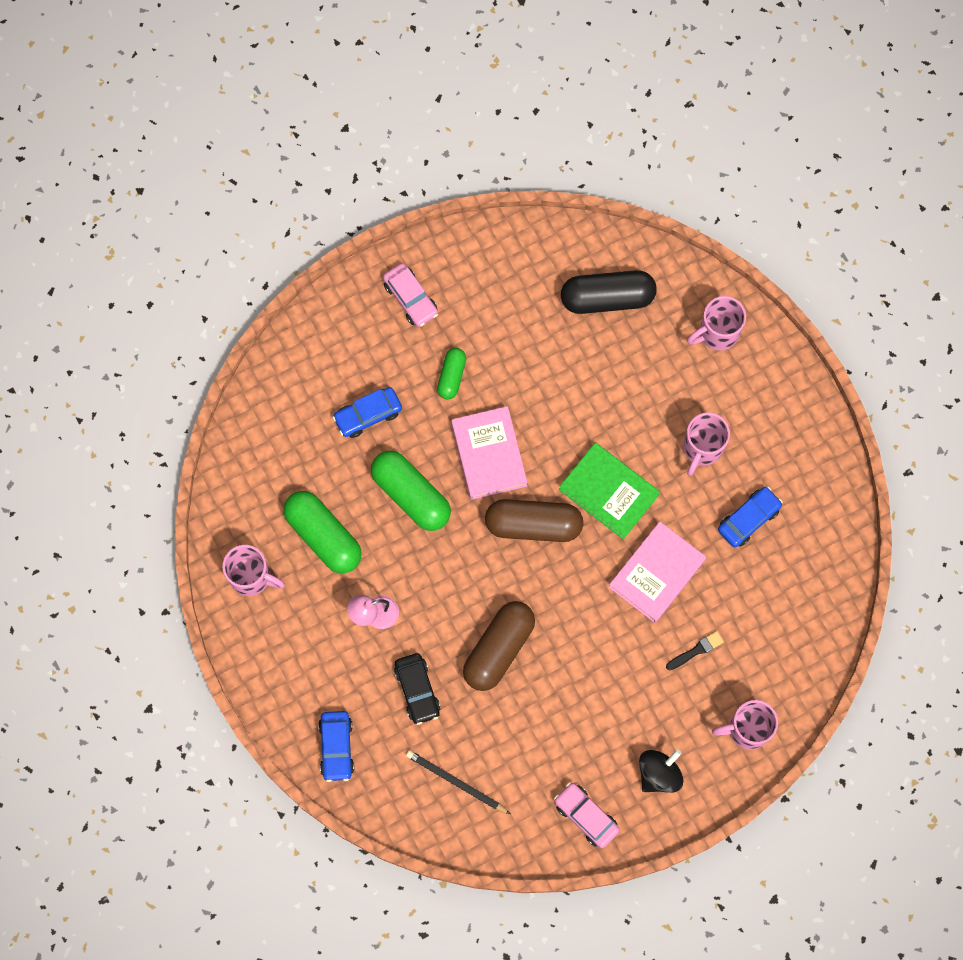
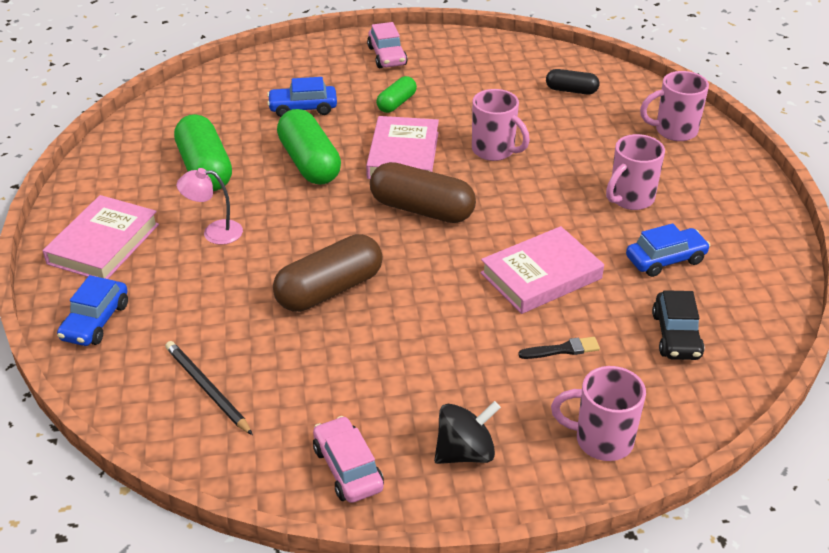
camera: 20 degrees right, 35 degrees down
(252, 577) = (114, 179): pink mug -> pink mug (495, 151)
(291, 661) = (103, 244): none -> pink book
(417, 690) = (218, 299): black car -> black car (676, 335)
(607, 298) = (571, 90): black capsule -> black capsule, size x0.56
(609, 492) = (514, 206): green book -> none

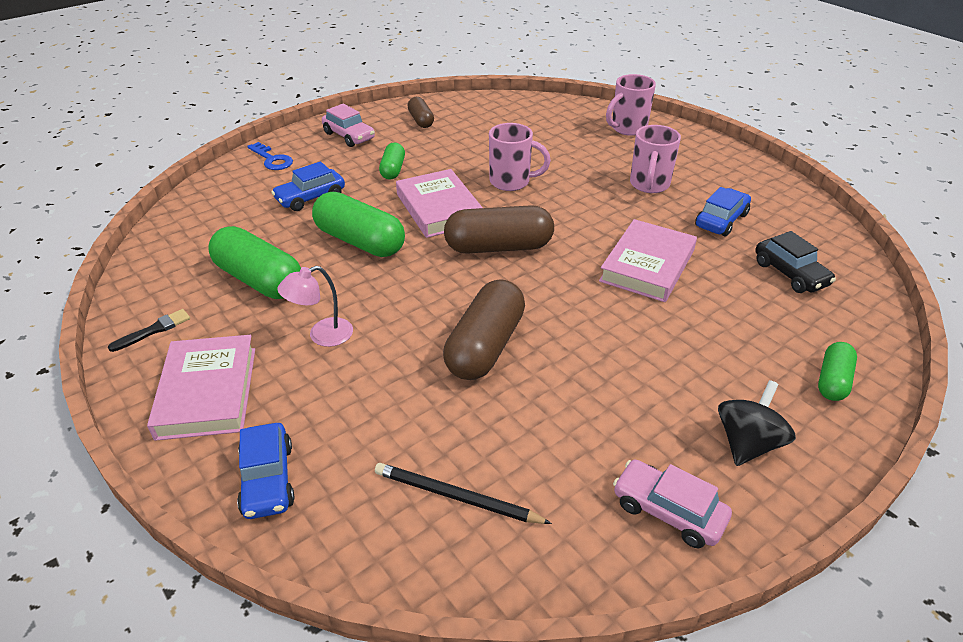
camera: 30 degrees left, 0 degrees up
(301, 60) = (272, 159): none -> blue key
(468, 59) = (421, 120): none -> brown capsule
(562, 349) = (725, 318): black brush -> black brush (153, 330)
(571, 90) = (524, 121): black capsule -> none
(601, 440) = (832, 381): pink mug -> green capsule

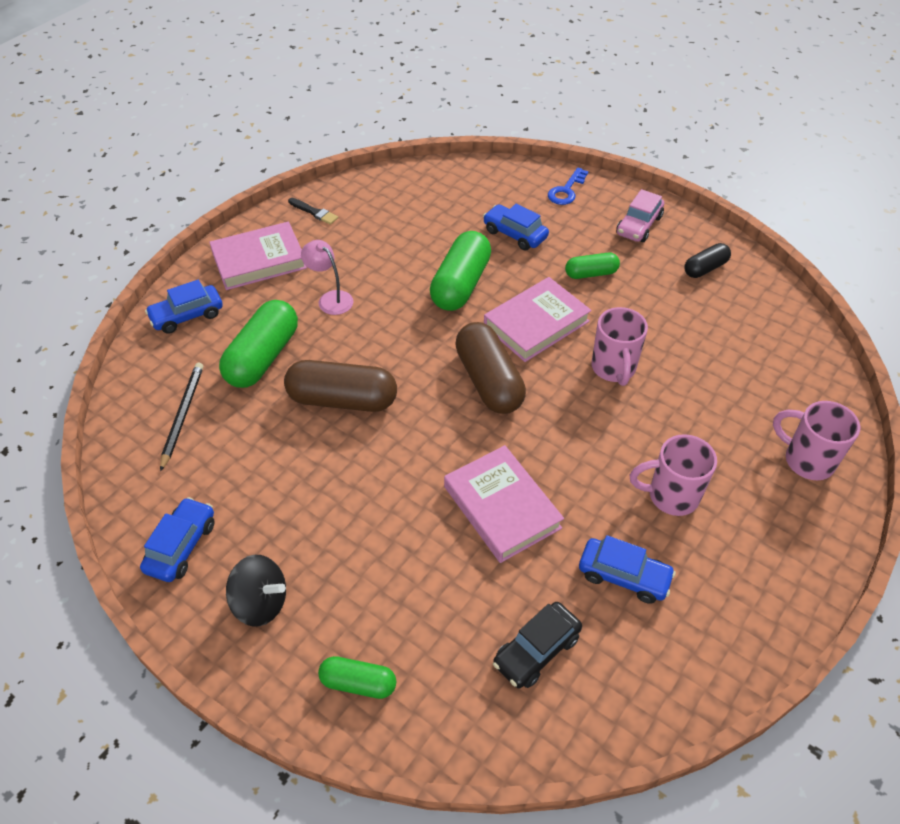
camera: 75 degrees right, 10 degrees up
(259, 280) = (386, 243): green capsule -> green capsule (263, 357)
(421, 120) = (705, 268): brown capsule -> black capsule
(647, 266) = (501, 507): pink book -> pink book turned 45 degrees clockwise
(668, 511) = (181, 546): pink car -> blue car

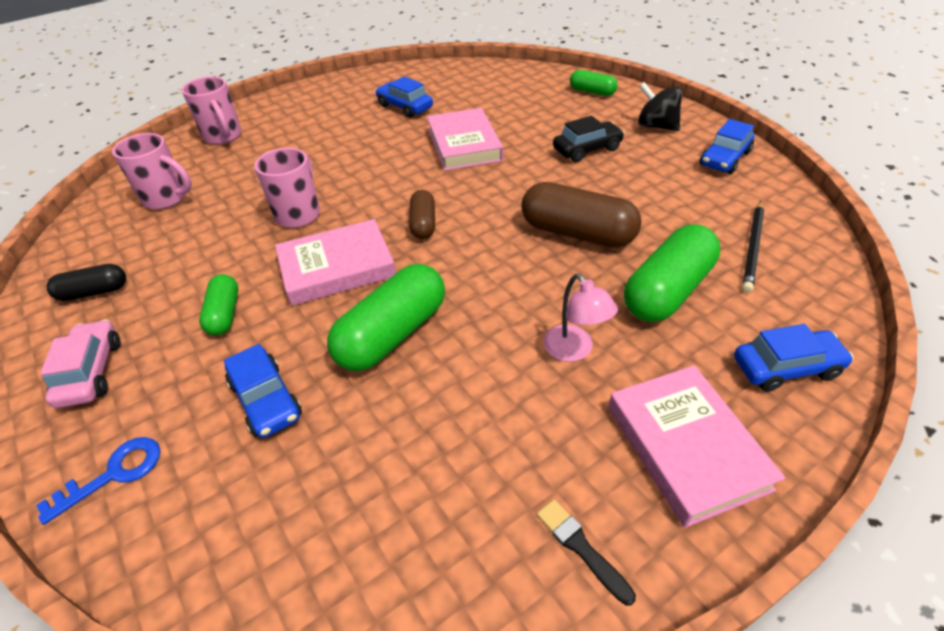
camera: 160 degrees left, 5 degrees down
(259, 260) = (686, 447): pink book -> pink book turned 75 degrees clockwise
(489, 381) = (423, 224): brown capsule -> brown capsule, size x0.56
(536, 650) = (480, 90): black car -> black car (587, 149)
(591, 273) = (224, 314): green capsule -> green capsule turned 75 degrees clockwise
(639, 225) = (91, 372): pink car -> pink car turned 60 degrees counterclockwise
(671, 496) = (338, 134): pink mug -> pink mug (167, 198)

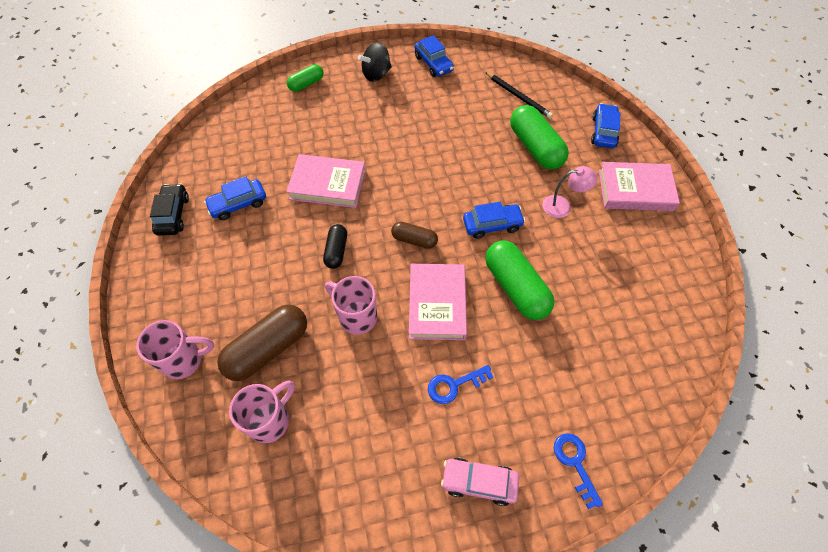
camera: 70 degrees left, 15 degrees up
(94, 292) = (384, 484): black capsule -> black capsule (336, 251)
(224, 314) = (454, 385): green capsule -> blue key
(266, 400) = (545, 368): blue car -> blue car (492, 225)
(577, 233) = (467, 163): brown capsule -> brown capsule (268, 349)
(581, 547) = (674, 250): black brush -> none
(587, 149) = (380, 120): black car -> black car (173, 215)

